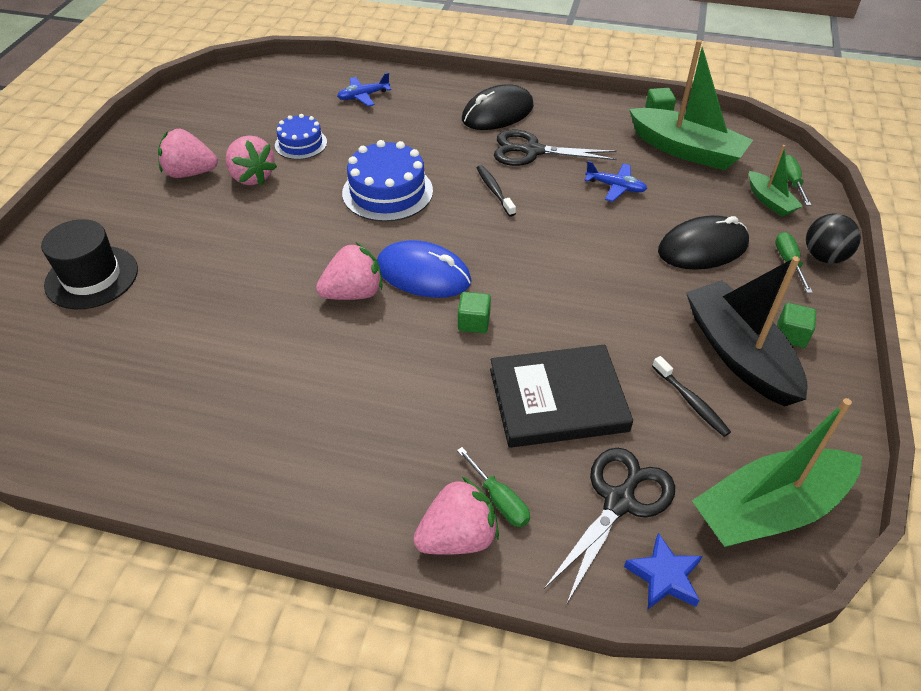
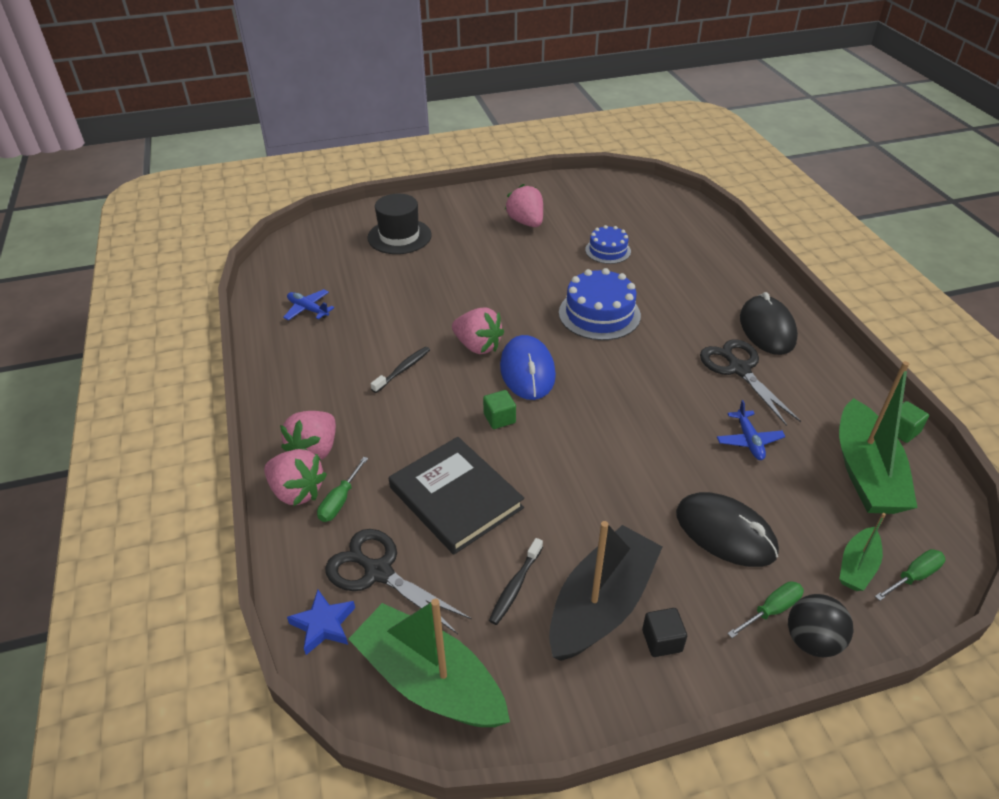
camera: 60 degrees right, 5 degrees down
(252, 177) = (549, 248): pink strawberry -> pink strawberry (315, 450)
(363, 96) = (698, 252): blue plane -> blue plane (308, 309)
(494, 190) = (661, 368): black toothbrush -> black toothbrush (403, 369)
(497, 113) = (767, 328): black mouse -> black mouse turned 60 degrees clockwise
(619, 501) = (378, 572): black scissors -> black scissors turned 150 degrees counterclockwise
(791, 335) = (662, 641): green cube -> black cube

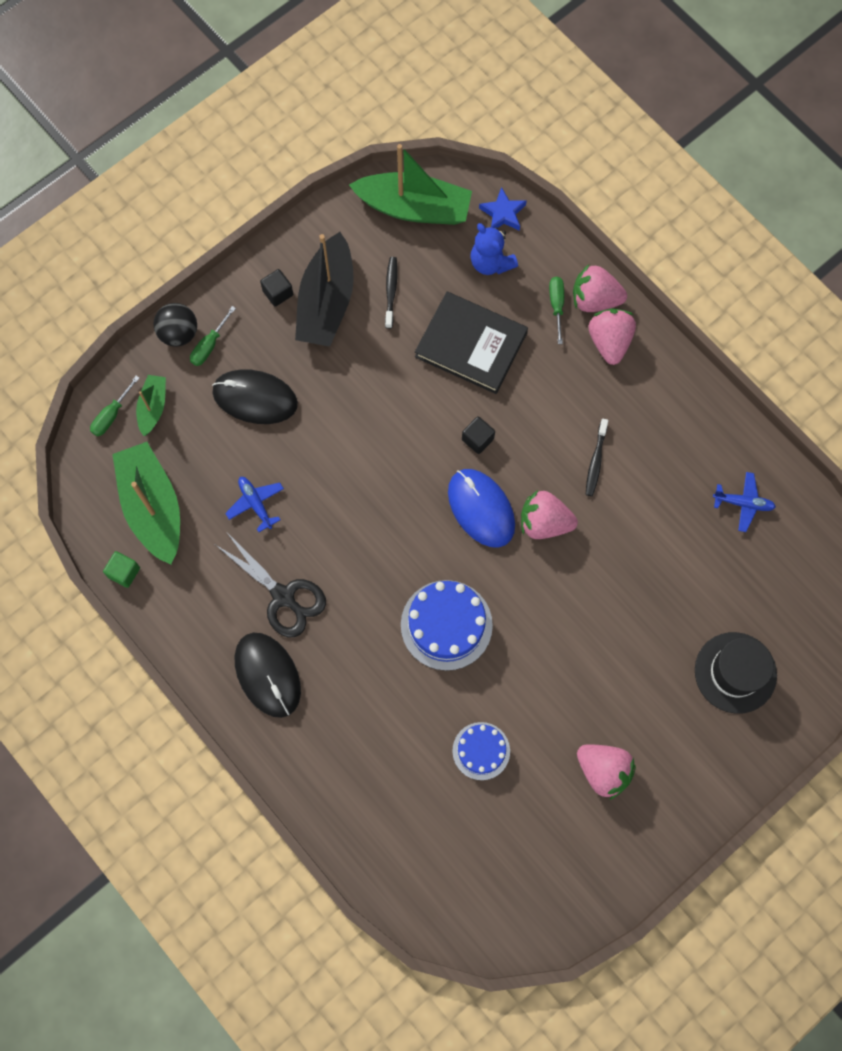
camera: 155 degrees right, 30 degrees up
(378, 572) = (491, 263): black scissors -> blue teddy bear
(499, 418) = (477, 439): green cube -> black cube

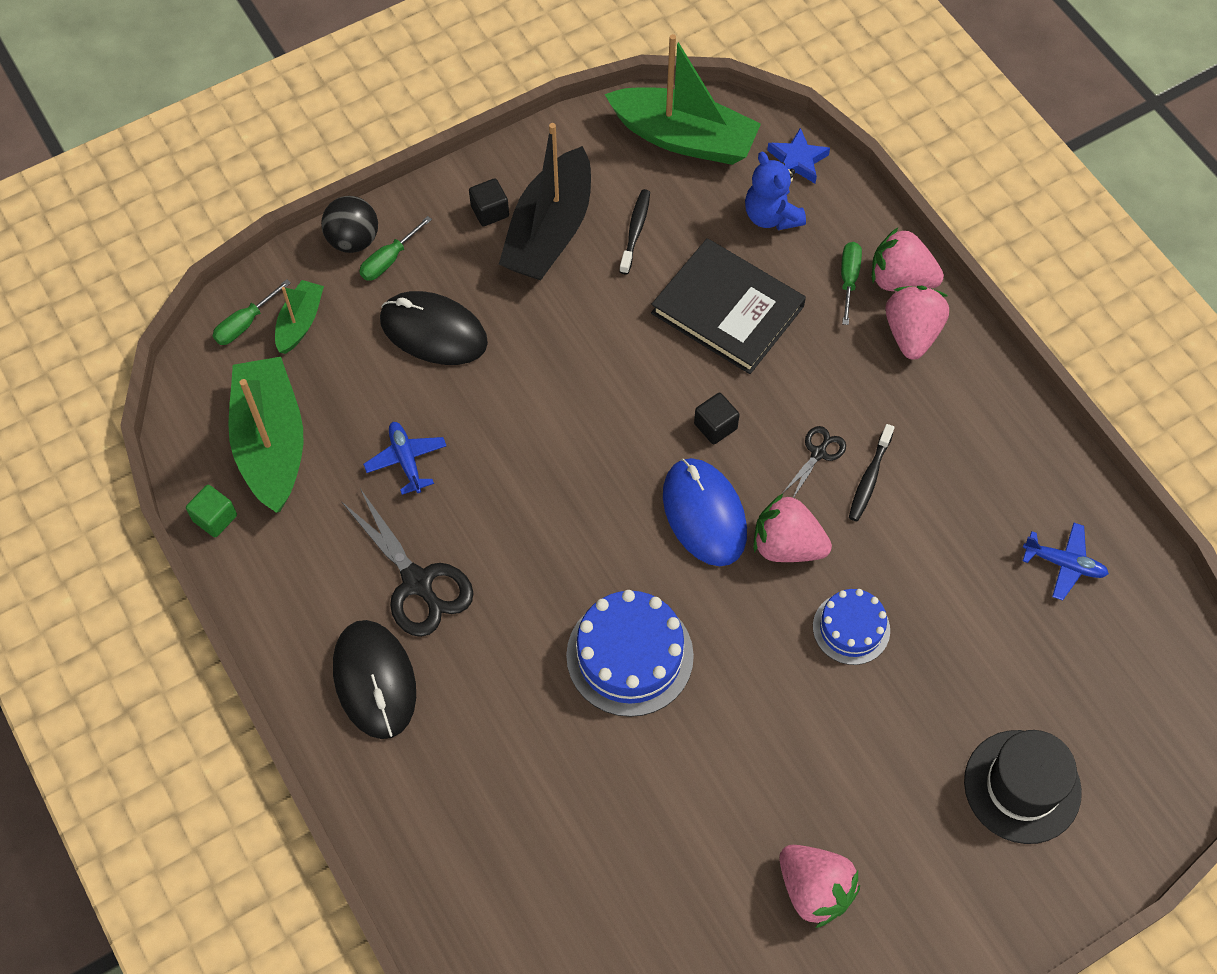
camera: 10 degrees right, 10 degrees down
(481, 751) = (646, 832): blue cake -> blue cake (851, 628)
(556, 448) = (818, 453): none -> black scissors

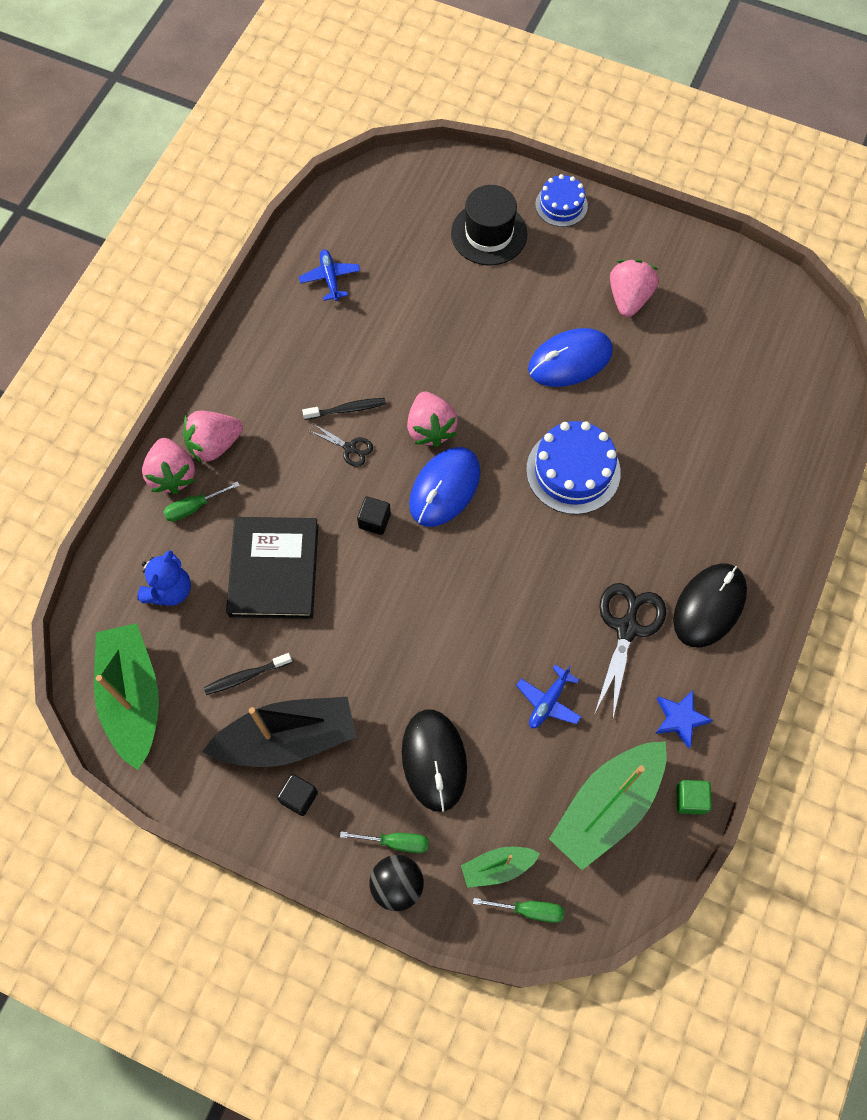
camera: 125 degrees left, 5 degrees up
(773, 753) = (570, 360): none -> blue mouse
(797, 161) = (104, 602): blue star -> blue star (680, 719)
(818, 453) = (350, 448): black scissors -> black scissors turned 150 degrees counterclockwise
(851, 628) = (459, 364): blue cake -> blue cake (561, 205)

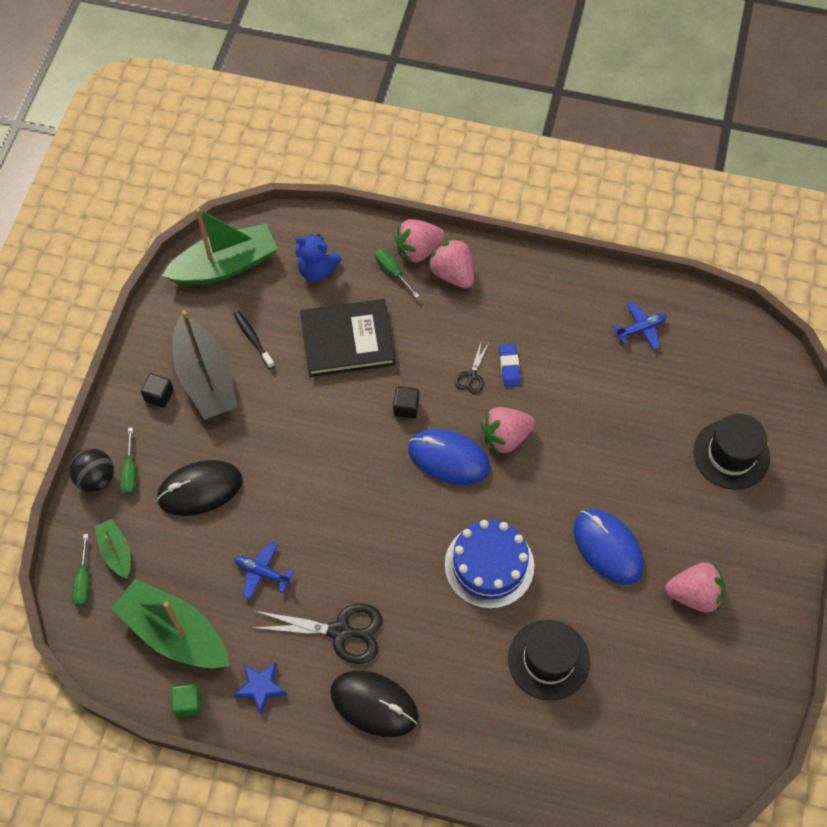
camera: 80 degrees right, 5 degrees down
(347, 409) = (509, 367): black toothbrush -> blue eraser
(561, 205) = (786, 516): blue cake -> none
(679, 436) = (548, 660): none -> black hat

